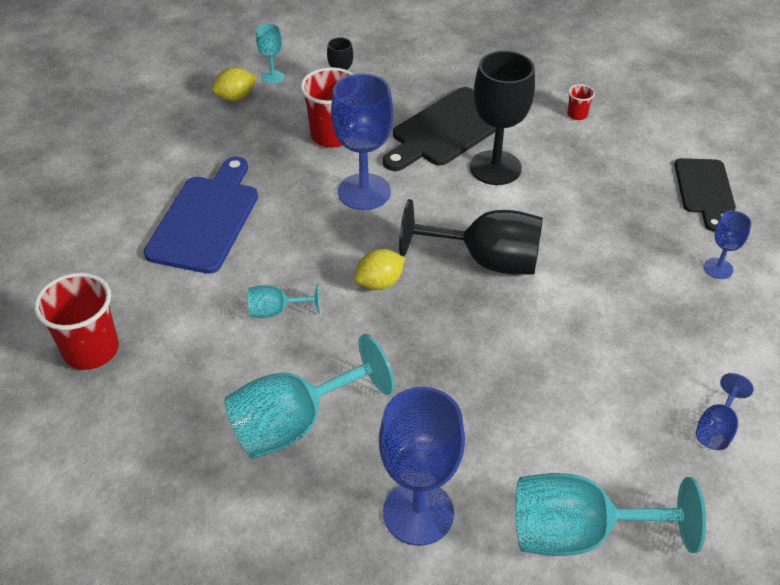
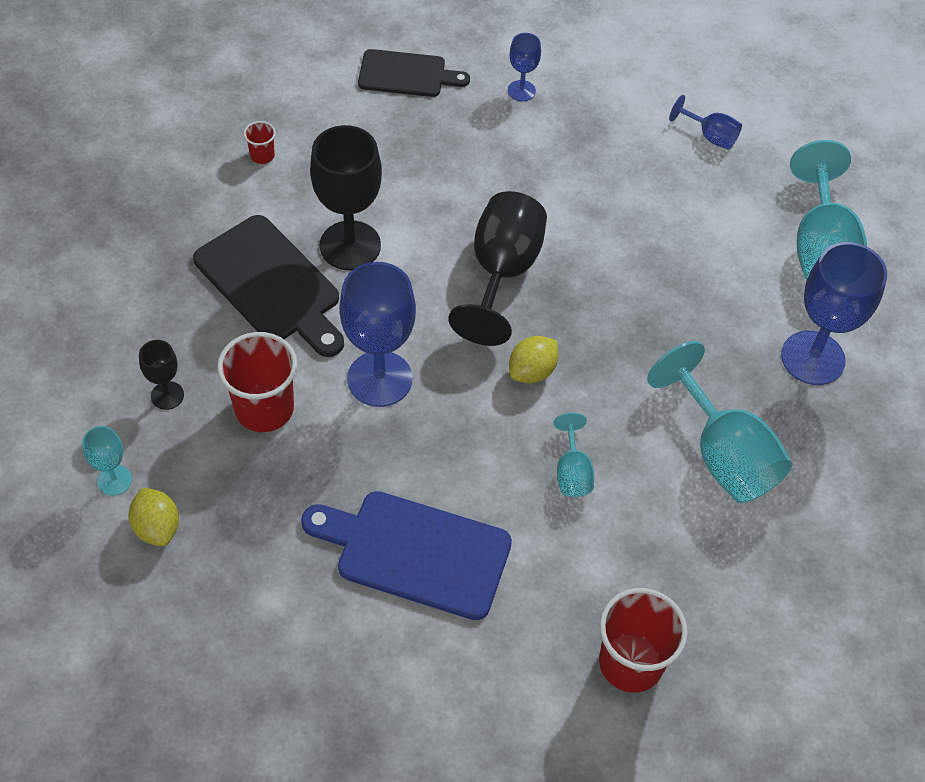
camera: 90 degrees left, 10 degrees up
(379, 283) = (532, 371): yellow lemon -> yellow lemon turned 75 degrees clockwise

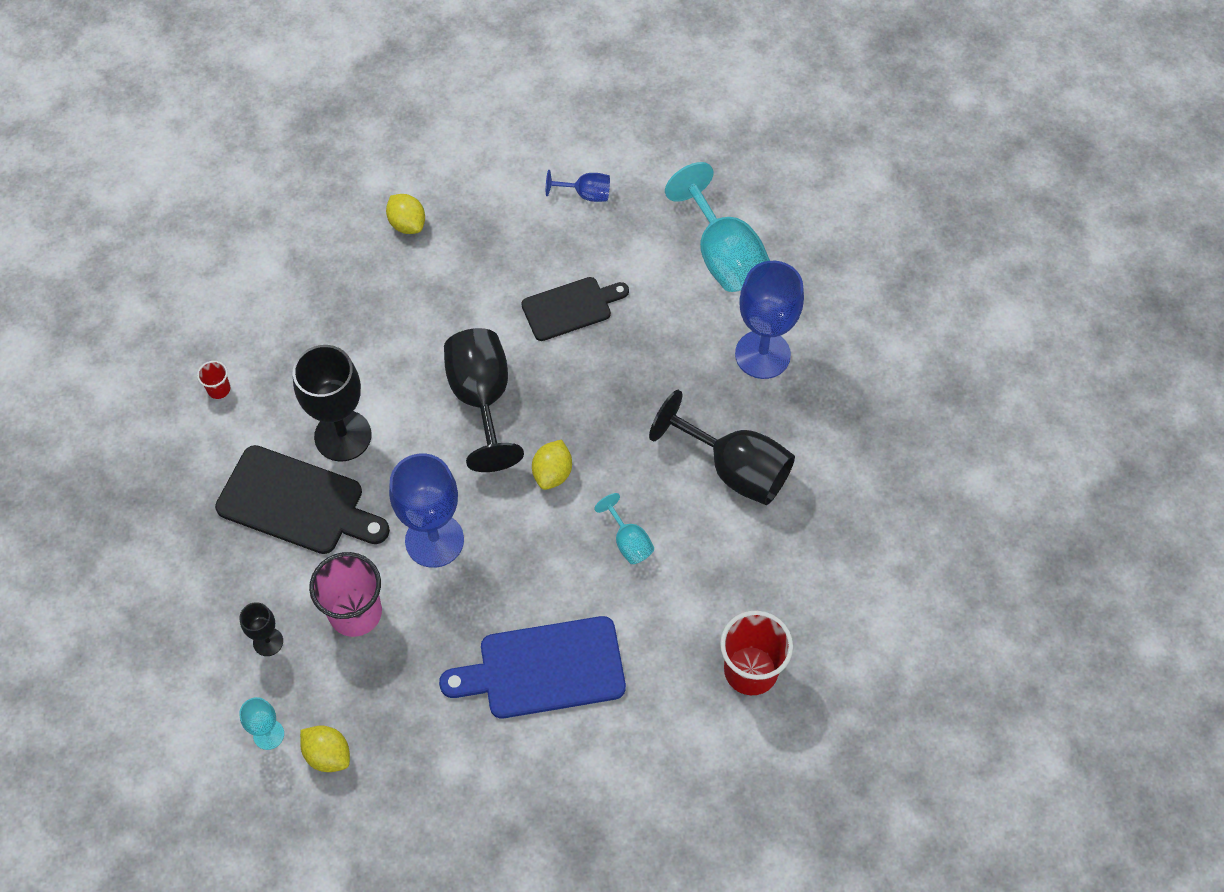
camera: 25 degrees left, 5 degrees up
(264, 409) = (355, 612): red cup -> pink cup
(406, 74) = (300, 254): black cutting board -> black cutting board (570, 308)
(521, 91) = (407, 224): blue goblet -> yellow lemon
(723, 454) = (735, 469): turquoise goblet -> black goblet

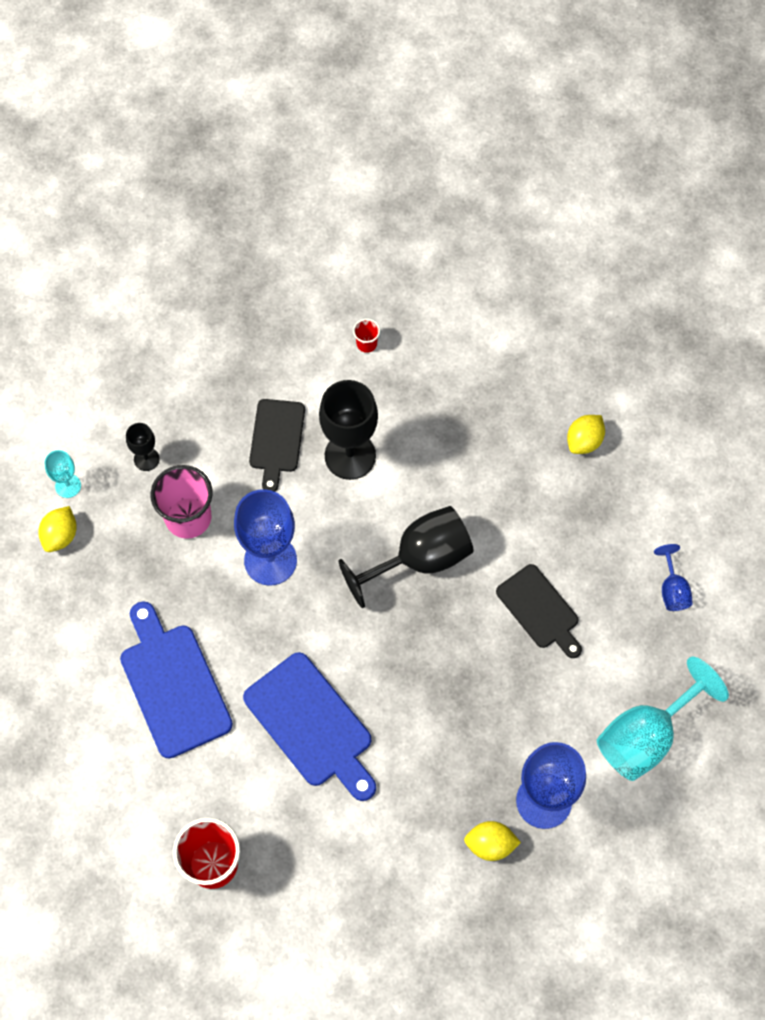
camera: 75 degrees right, 5 degrees up
(296, 503) = (276, 440): black cutting board -> black cutting board, size x0.66
(552, 473) = (362, 641): yellow lemon -> yellow lemon (490, 844)
(628, 542) = (311, 725): turquoise goblet -> blue cutting board
(735, 469) = (411, 803): black goblet -> none

